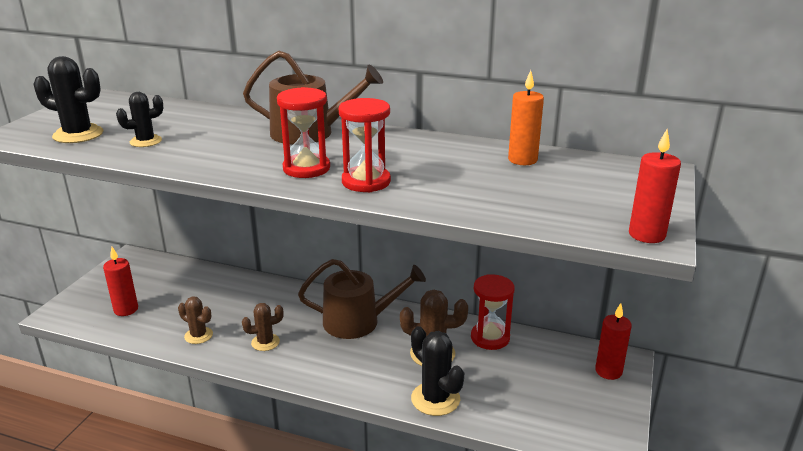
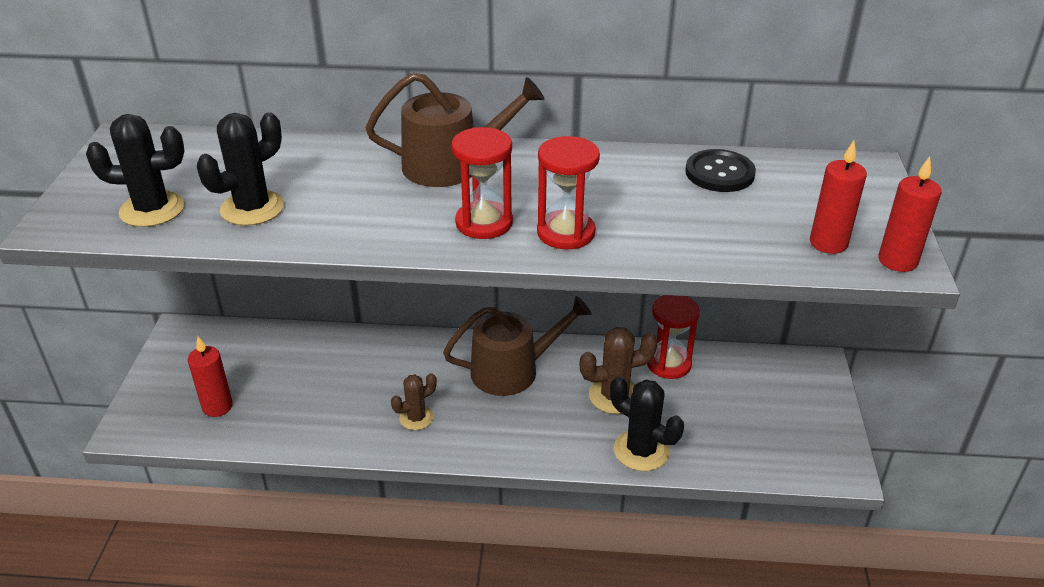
camera: 15 degrees left, 10 degrees up
(146, 141) = (252, 208): black cactus -> black cactus, size x1.57
(198, 335) = (330, 424): brown cactus -> none
(522, 160) = (719, 173): orange candle -> black button
(608, 371) = (807, 381): red candle -> red candle (828, 243)

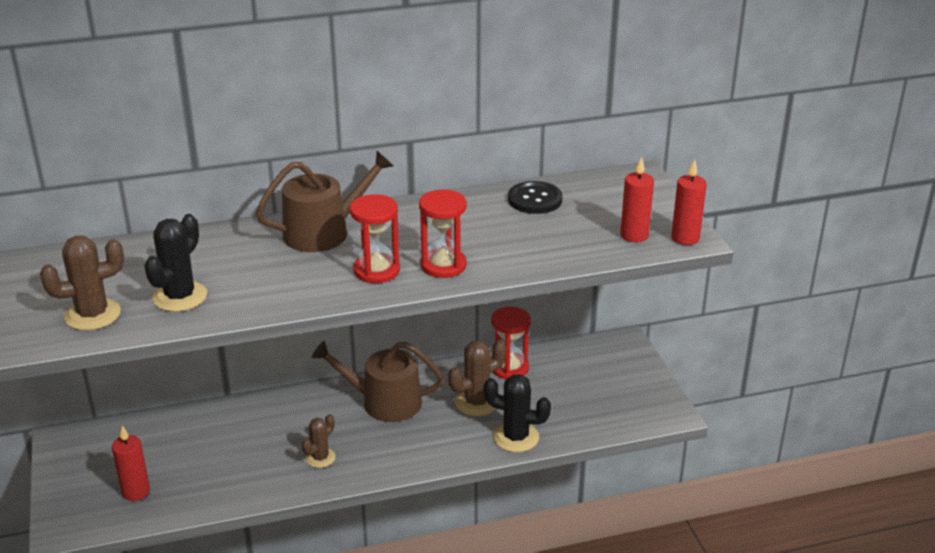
camera: 20 degrees left, 5 degrees down
(152, 209) = (93, 315): black cactus -> brown cactus
(513, 370) = (384, 402): brown watering can -> brown watering can turned 135 degrees counterclockwise

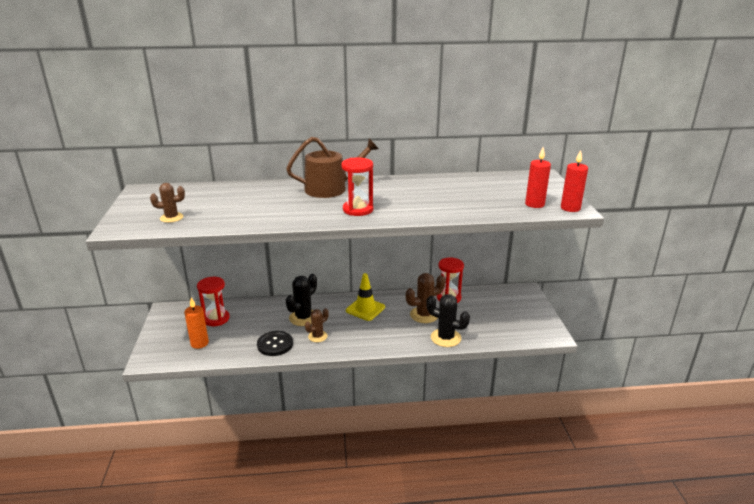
camera: 10 degrees right, 5 degrees down
(93, 315) = (171, 218): brown cactus -> brown cactus, size x0.64
(136, 492) = (199, 343): red candle -> orange candle
(180, 297) = (229, 213): black cactus -> black cactus (303, 318)
(384, 402) = (365, 309): brown watering can -> yellow traffic cone
(443, 265) = (402, 210): red hourglass -> red hourglass (216, 319)
(535, 199) = (470, 182): black button -> black button (275, 344)

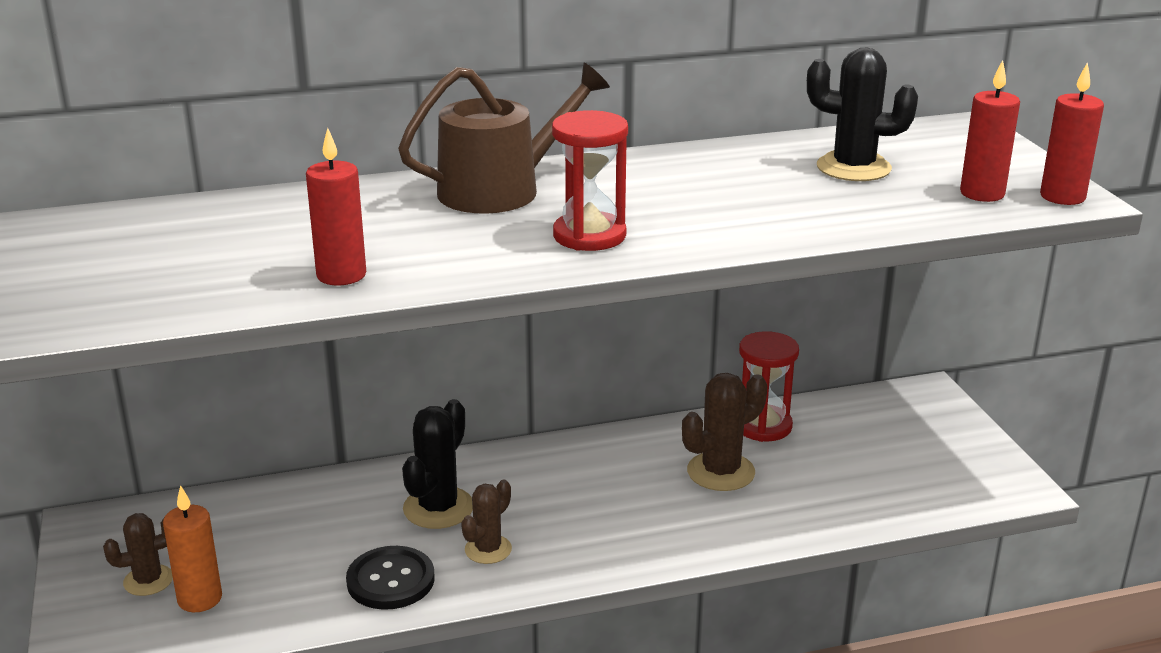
camera: 10 degrees left, 0 degrees up
(171, 218) = (137, 291): brown cactus -> brown cactus (148, 580)
(216, 319) = (221, 533): red hourglass -> none
(251, 218) = (341, 275): none -> red candle
(365, 309) = (579, 472): yellow traffic cone -> none
(445, 338) = (787, 520): black cactus -> black cactus (853, 168)

